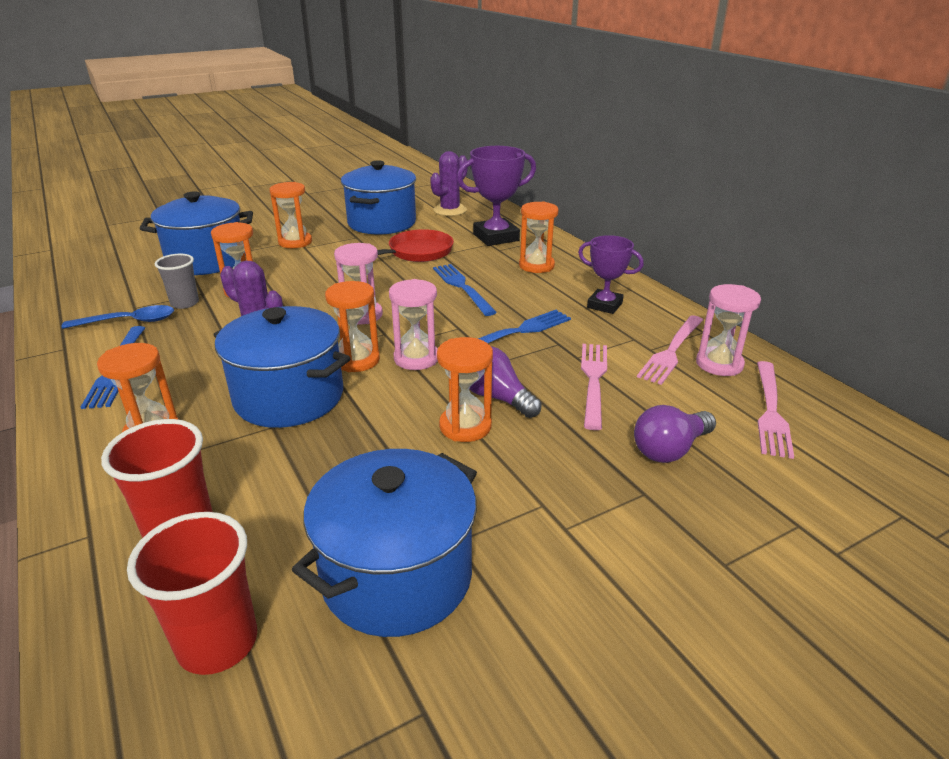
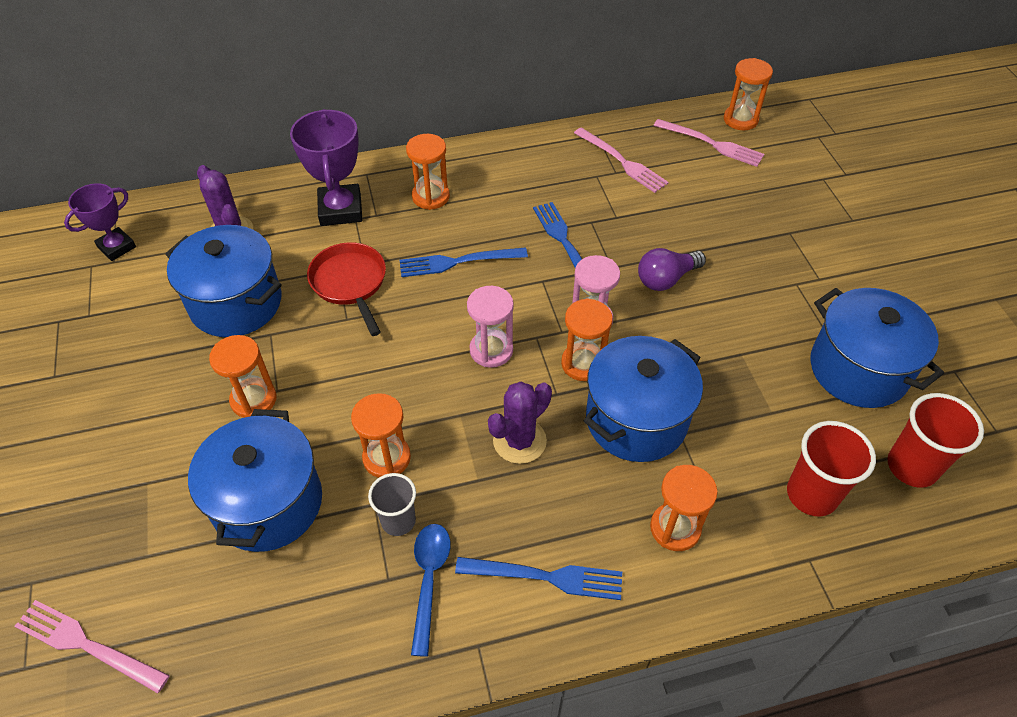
camera: 75 degrees left, 20 degrees up
(465, 426) = (702, 306): orange hourglass -> orange hourglass (740, 119)
(593, 380) = (653, 217): pink fork -> pink fork (85, 645)
(604, 305) = (533, 175): purple trophy -> purple trophy (117, 247)
(670, 449) = (747, 206): purple light bulb -> none
(719, 364) = (647, 144): pink hourglass -> none

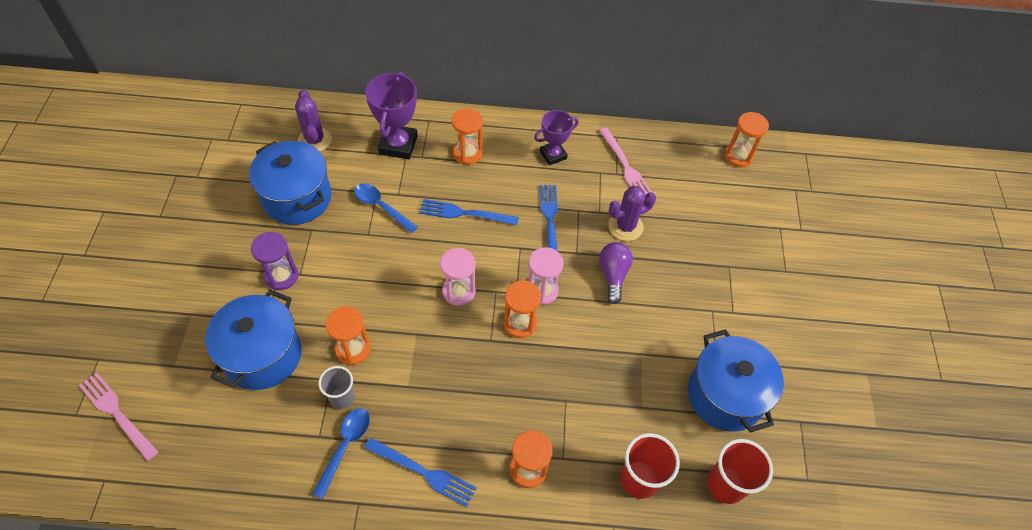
camera: 15 degrees right, 5 degrees up
(117, 247) = (233, 129): purple trophy -> purple trophy (553, 155)
(253, 400) = (281, 276): orange hourglass -> purple hourglass
(350, 283) = (381, 207): red pan -> blue spoon
(519, 441) = (449, 367): purple cactus -> purple cactus (625, 226)
(636, 420) = (538, 379): blue pot -> none
(666, 279) = (613, 275): purple light bulb -> purple light bulb turned 105 degrees clockwise
(712, 144) = (705, 171): pink fork -> none

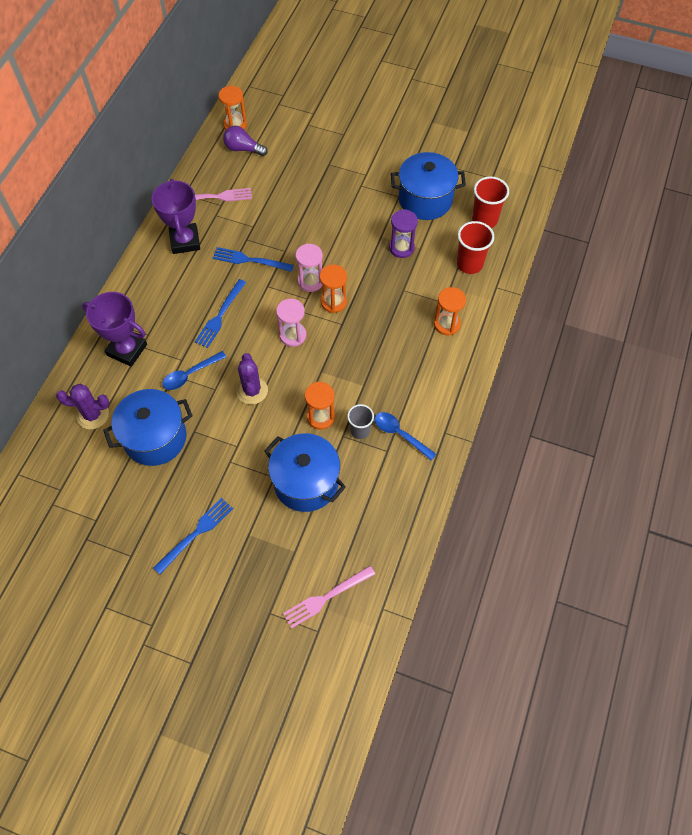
camera: 70 degrees left, 5 degrees up
(281, 276) = (234, 460): purple hourglass -> purple hourglass (401, 248)
(424, 473) = (433, 387): blue fork -> blue fork (196, 533)
(467, 153) = (158, 300): orange hourglass -> none
(553, 155) = (185, 241): purple trophy -> purple trophy, size x1.54
(613, 275) = (312, 234): purple light bulb -> purple light bulb (243, 149)
(625, 226) = (273, 214): purple cactus -> purple cactus (252, 390)

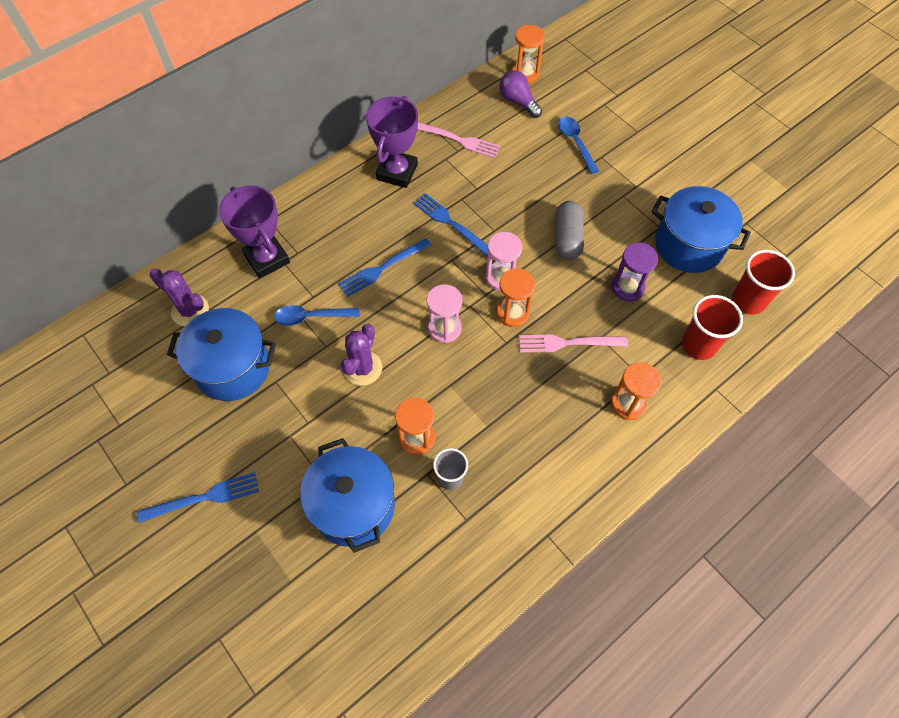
camera: 30 degrees right, 0 degrees up
(325, 598) = (288, 659): pink fork -> pink fork (566, 343)
(340, 233) = (567, 238): none -> grey capsule
(400, 434) = (493, 508): blue spoon -> blue spoon (575, 143)

